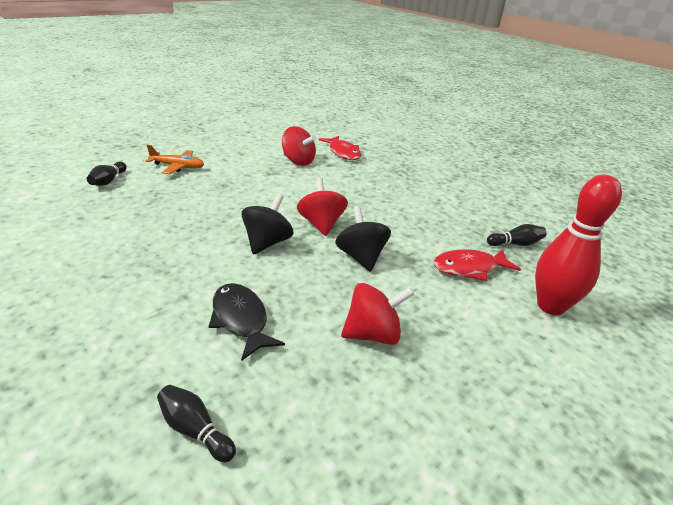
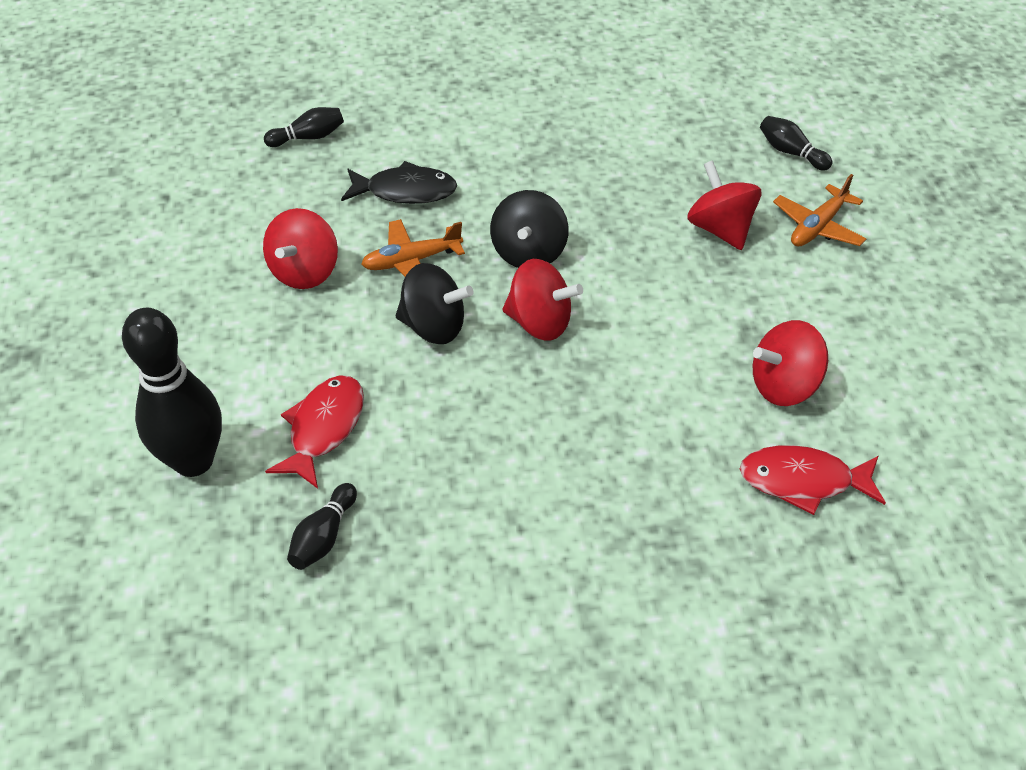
camera: 125 degrees right, 15 degrees up
(198, 189) = (720, 229): none -> red spinning top
(267, 242) = (529, 253): black spinning top -> black spinning top turned 45 degrees clockwise
(315, 286) = (411, 261): none -> orange plane
(550, 306) = (193, 461): red bowling pin -> black bowling pin

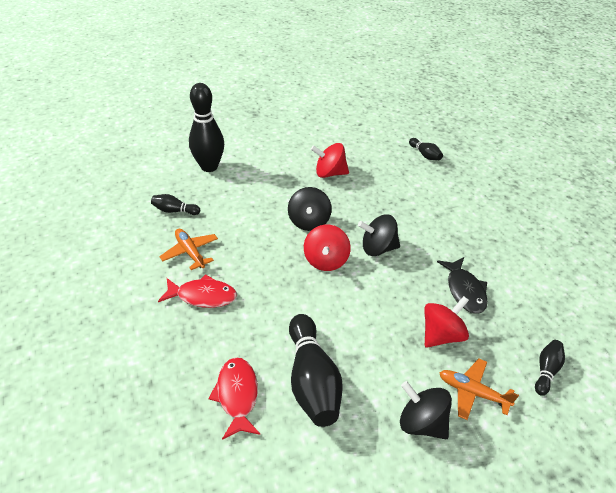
camera: 75 degrees right, 5 degrees down
(324, 428) = (235, 199): red fish -> red fish (203, 296)
(405, 191) = (403, 194): black fish -> black fish (464, 291)
(411, 261) = (352, 206): orange plane -> orange plane (190, 252)
(783, 386) = (312, 380): red spinning top -> black bowling pin
(860, 287) = (421, 423): none -> black spinning top

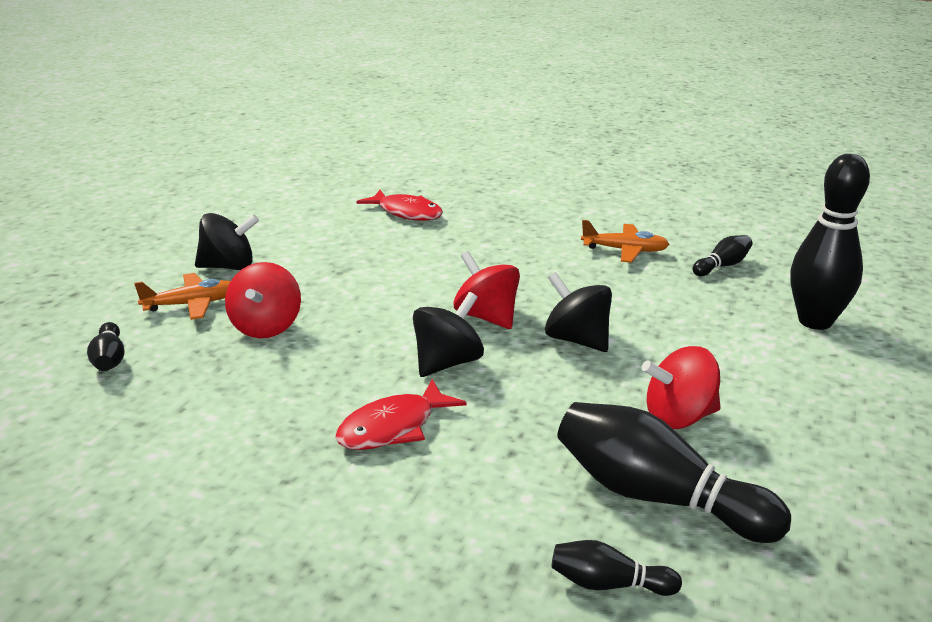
camera: 135 degrees right, 15 degrees down
(203, 296) = (544, 235): red fish -> red fish (393, 427)
(312, 380) = (359, 243): black bowling pin -> black bowling pin (657, 497)
(329, 173) = (678, 417): red spinning top -> red spinning top turned 150 degrees counterclockwise
(464, 291) = (276, 381): black fish -> none

